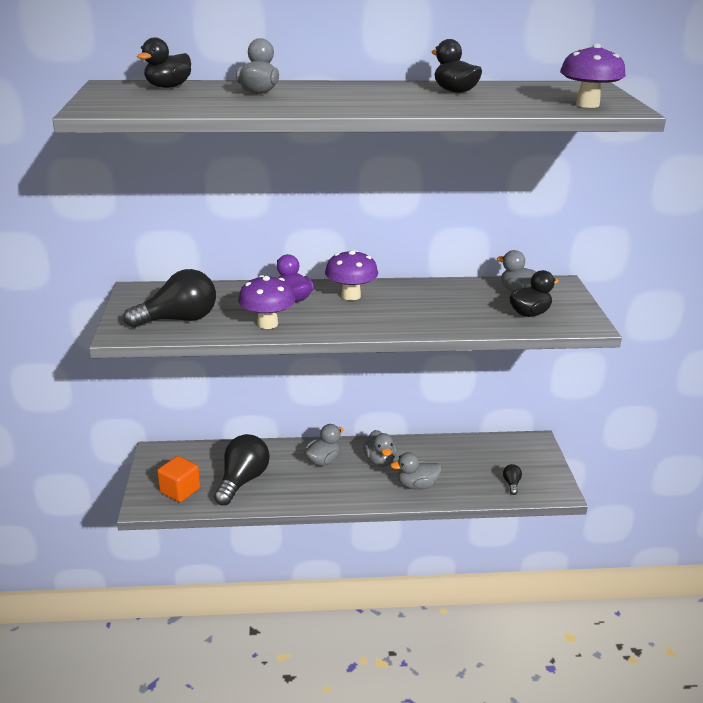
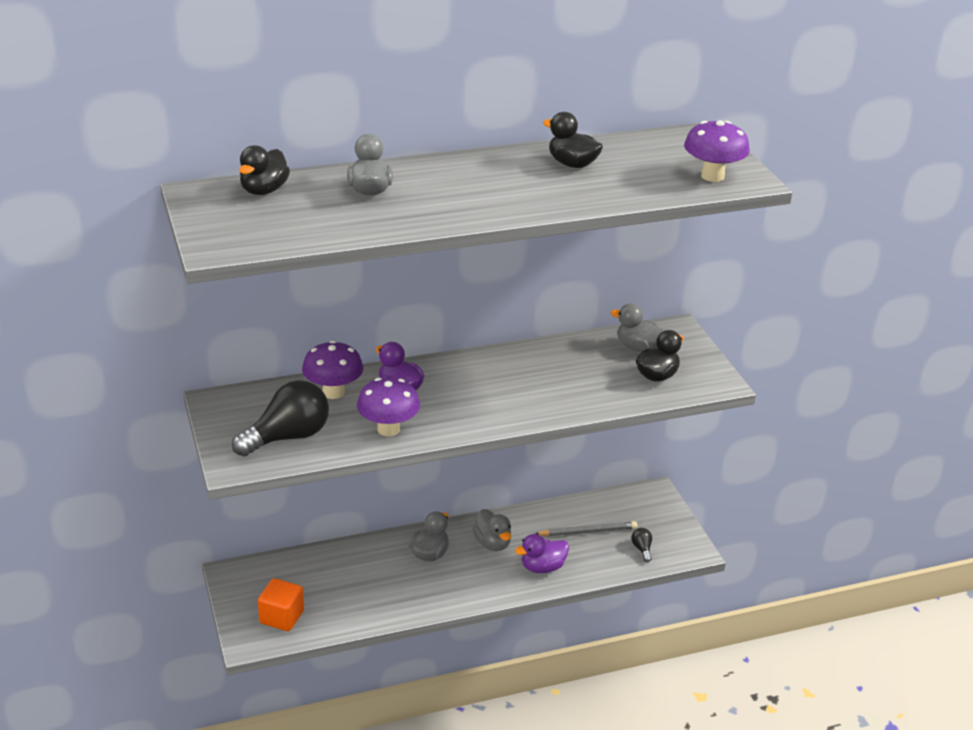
camera: 15 degrees left, 5 degrees up
(242, 481) = (348, 593): black light bulb -> none
(351, 296) = (461, 376): purple mushroom -> purple mushroom (333, 392)
(417, 485) = (542, 567): grey duck -> purple duck
(466, 463) = (587, 532): none -> grey pencil

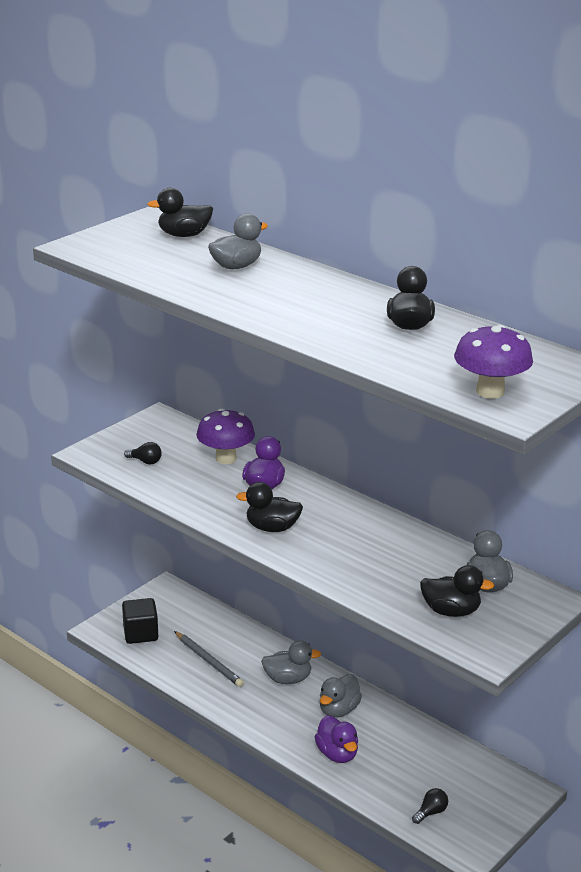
camera: 60 degrees right, 5 degrees down
(281, 617) = (140, 633): orange cube -> black cube
(288, 437) = (145, 461): black light bulb -> black light bulb, size x0.42
(388, 429) = (203, 499): purple mushroom -> none
(469, 410) = (272, 528): none -> black duck
(542, 567) = (337, 754): purple duck -> purple duck turned 150 degrees counterclockwise
(587, 532) = (417, 764): grey pencil -> grey pencil (208, 661)

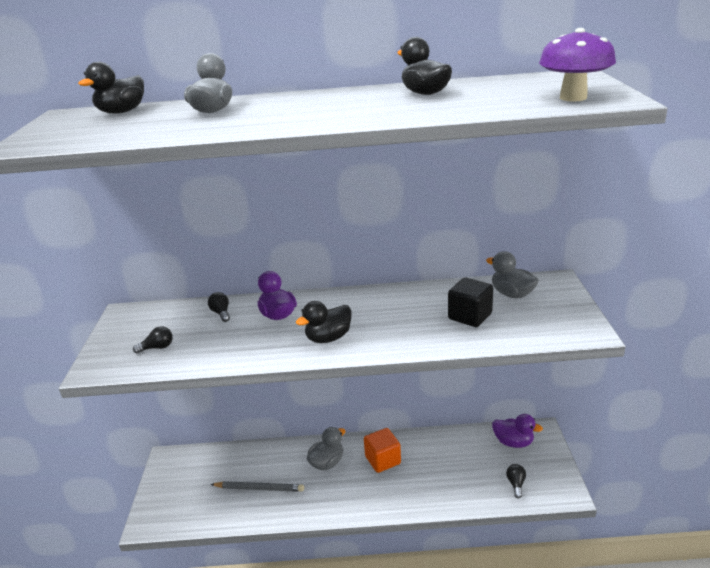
camera: 40 degrees left, 0 degrees up
(140, 633) = (184, 503): black cube -> black cube (470, 316)
(226, 458) = (221, 313): purple mushroom -> black light bulb
(337, 754) = (419, 489): purple duck -> purple duck (513, 442)
(338, 710) = (383, 460): grey duck -> orange cube
(451, 611) = (523, 320): black duck -> none

